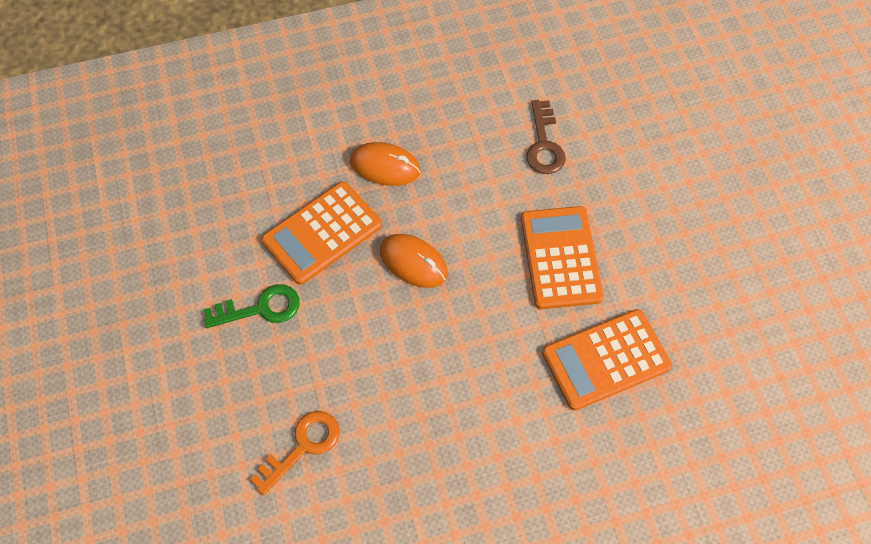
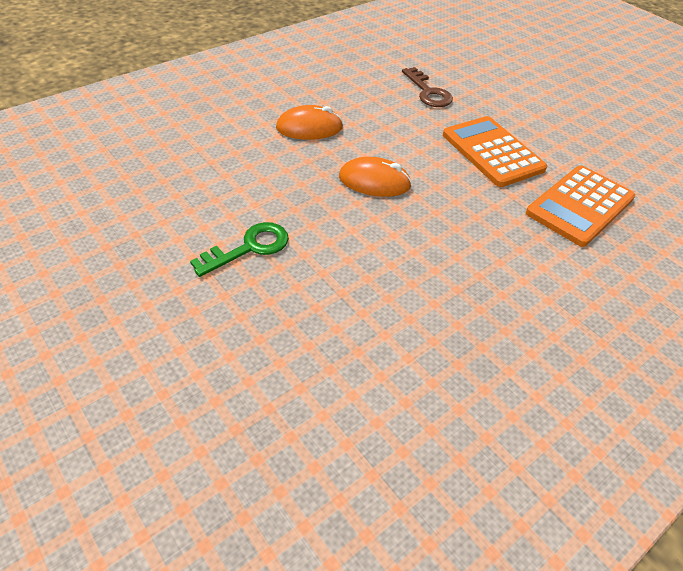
camera: 25 degrees left, 15 degrees down
(302, 446) = (358, 349): orange key -> none
(322, 233) = (279, 180): orange calculator -> none

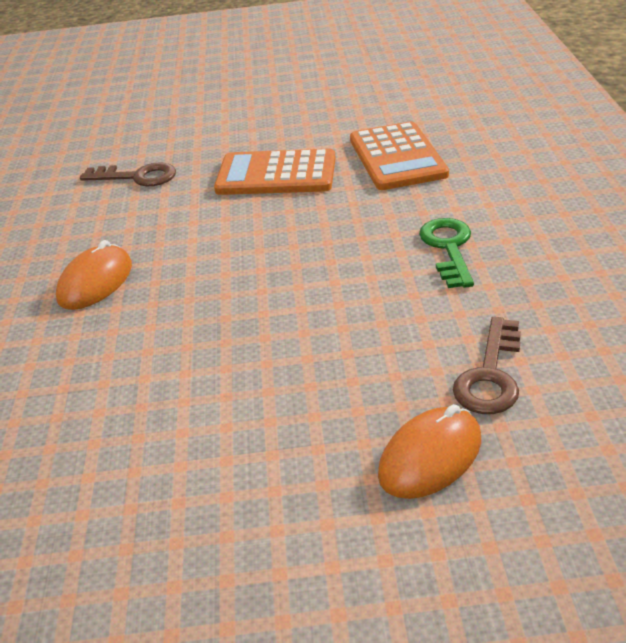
camera: 50 degrees left, 10 degrees down
(249, 247) = (257, 400): green key -> green key (448, 248)
(351, 362) = (490, 375): none -> brown key
(374, 182) = (241, 266): orange mouse -> orange mouse (430, 457)

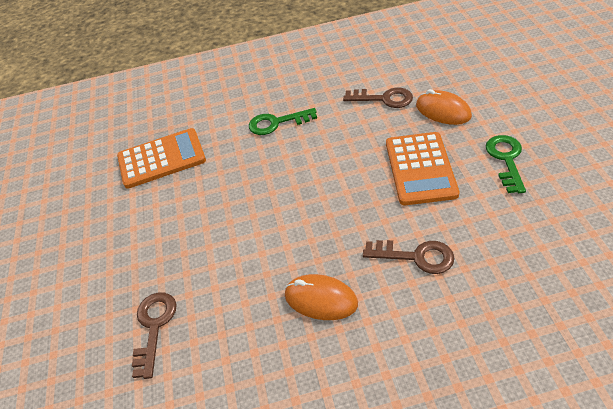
camera: 95 degrees left, 10 degrees up
(105, 369) = (416, 256): none -> brown key
(251, 525) = (506, 159): none -> green key
(276, 174) = (171, 222): orange calculator -> orange calculator (420, 168)

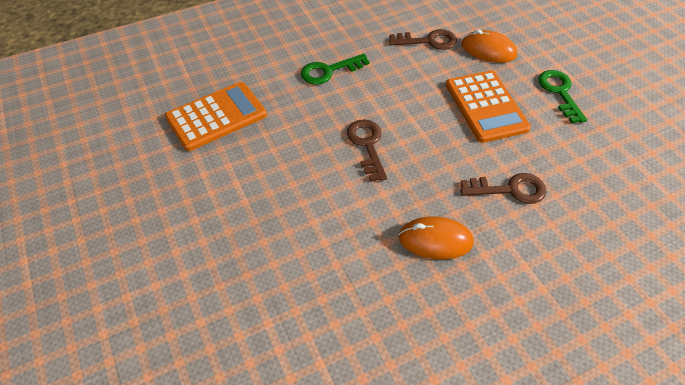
camera: 20 degrees left, 5 degrees up
(154, 327) = (275, 290): brown key -> brown key (367, 145)

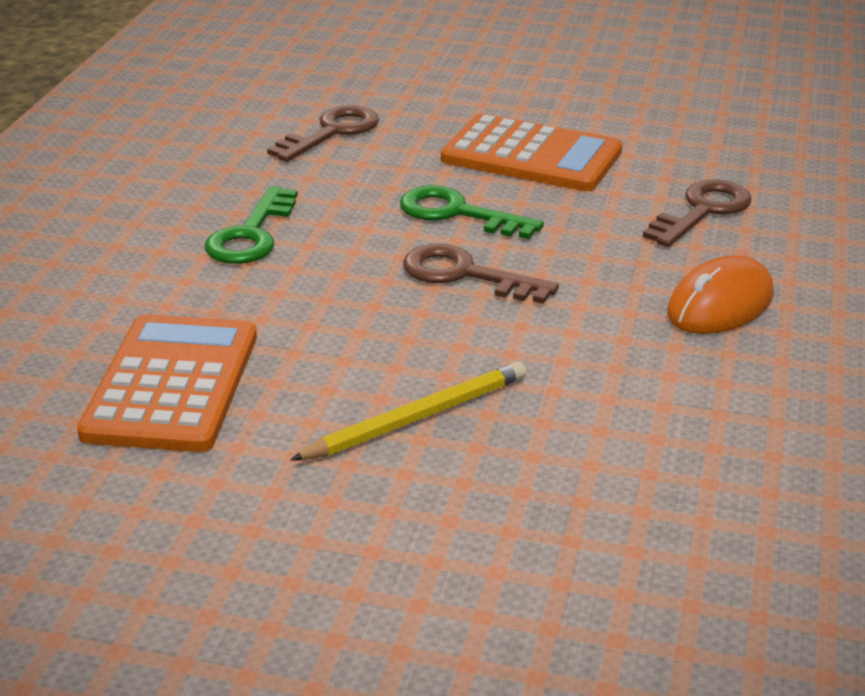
camera: 50 degrees left, 20 degrees down
(256, 192) = (416, 417): none -> yellow pencil
(488, 50) = (427, 103): orange mouse -> none
(559, 92) = (584, 99): green key -> green key (457, 213)

